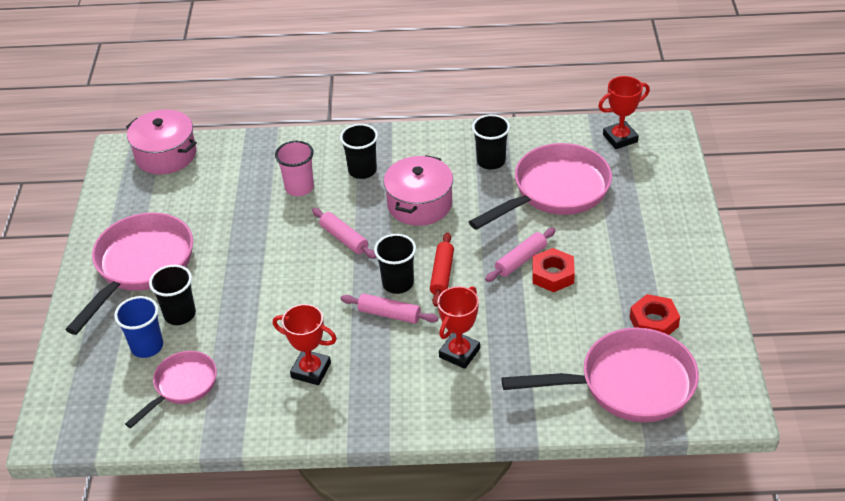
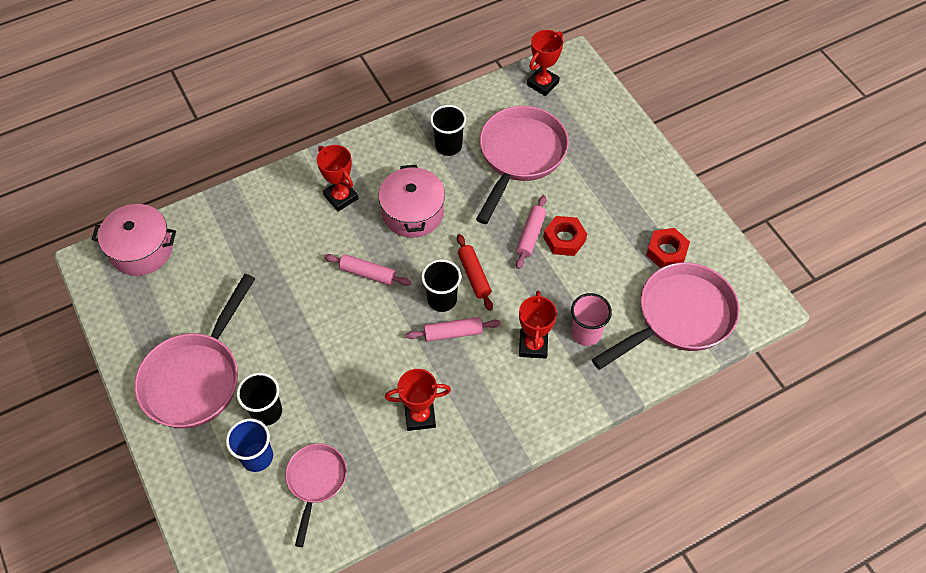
camera: 30 degrees left, 15 degrees up
(141, 266) = (196, 377): pink pan -> pink pan turned 150 degrees counterclockwise
(299, 188) = (294, 237): pink cup -> pink cup (586, 333)
(362, 170) = (341, 197): black cup -> red trophy

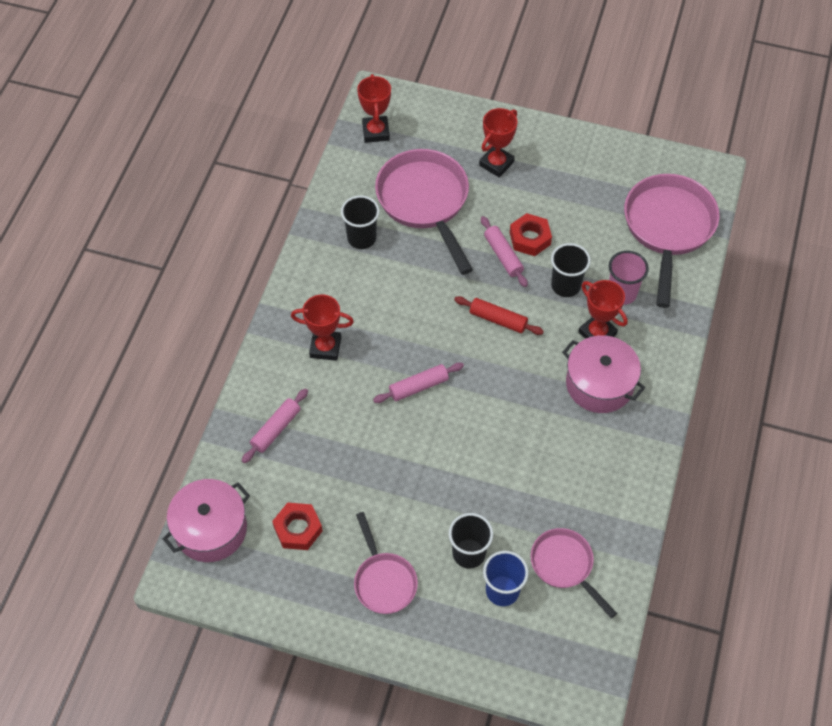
camera: 45 degrees left, 0 degrees up
(196, 377) = (384, 581): pink pan -> pink pan, size x0.57
(413, 212) = (396, 312): pink pot -> pink pot (599, 384)
(420, 416) = (580, 453): red trophy -> red trophy (496, 163)
(442, 299) = (496, 357): black cup -> black cup (565, 285)
(453, 333) = (533, 374): pink rolling pin -> pink rolling pin (276, 429)
(666, 252) = (608, 189): red nut -> red nut (298, 529)

